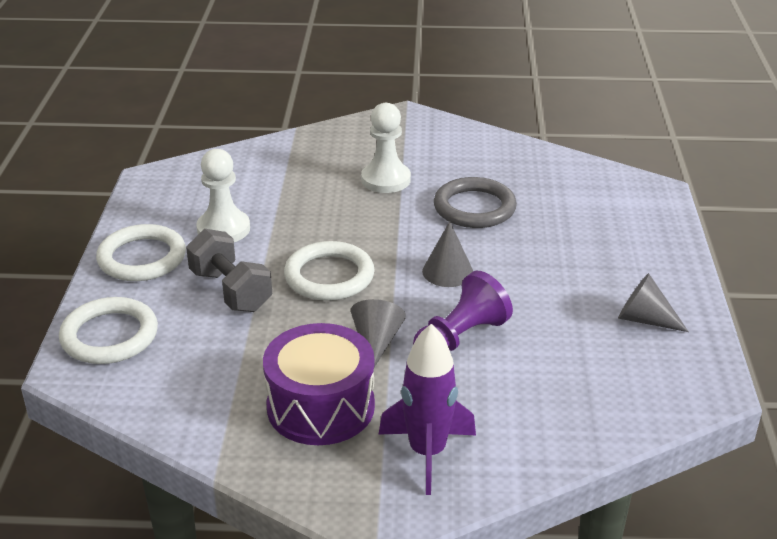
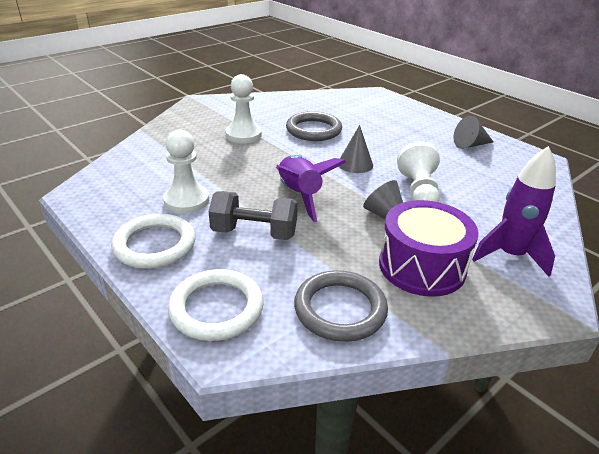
camera: 45 degrees left, 0 degrees up
(191, 394) = (340, 309): none -> grey ring
(329, 276) = (299, 195): white ring -> purple rocket
(460, 338) = (418, 191): purple pawn -> white pawn

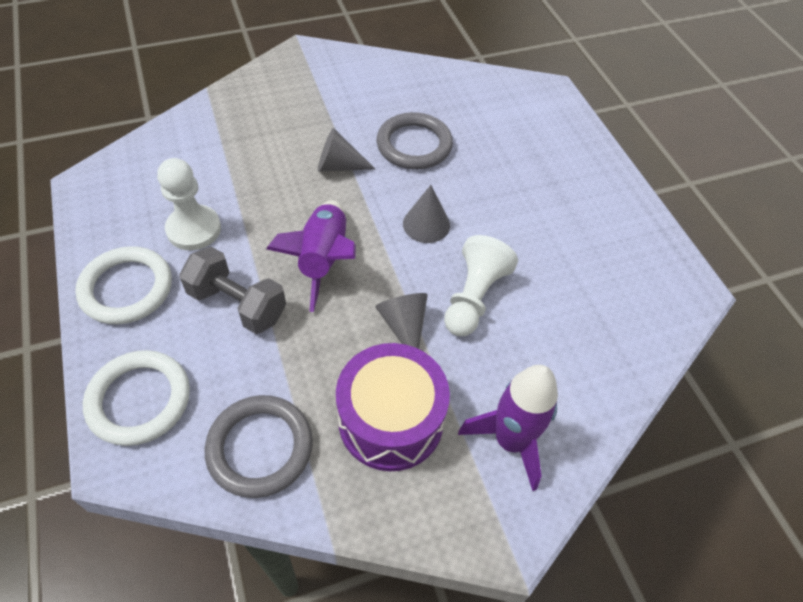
camera: 20 degrees right, 20 degrees up
(243, 135) = (320, 131): white pawn -> none
(470, 145) = (609, 232): grey cone -> grey cone (339, 166)

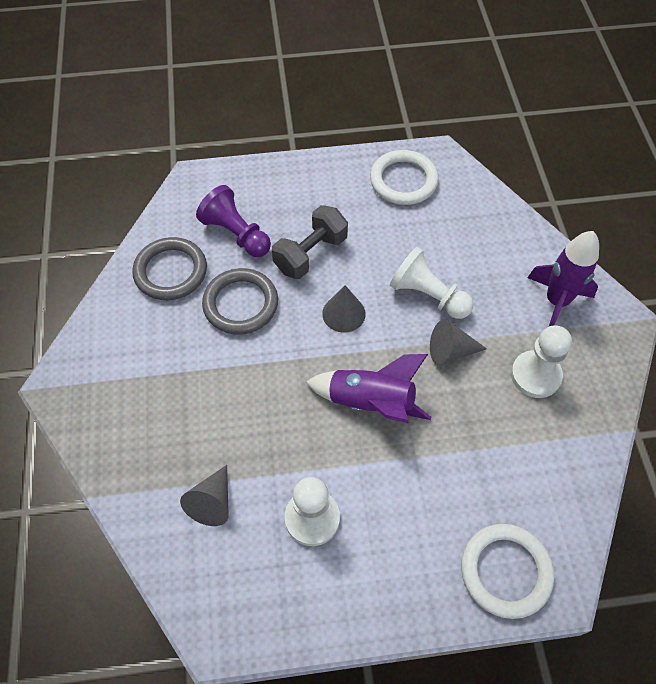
camera: 75 degrees left, 5 degrees up
(126, 288) = (379, 586): white ring -> white ring (403, 181)
(237, 304) = (411, 481): grey dumbbell -> grey dumbbell (310, 254)
(260, 448) = (555, 473): grey ring -> grey ring (170, 271)
(339, 166) = (253, 373): grey cone -> grey cone (212, 502)
(391, 420) = (535, 375): purple drum -> white pawn
(495, 129) = (236, 234): none -> purple pawn

